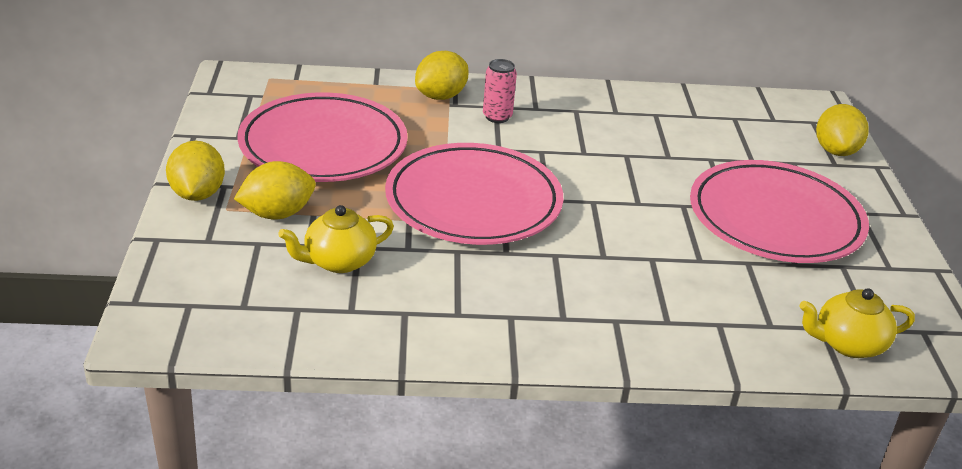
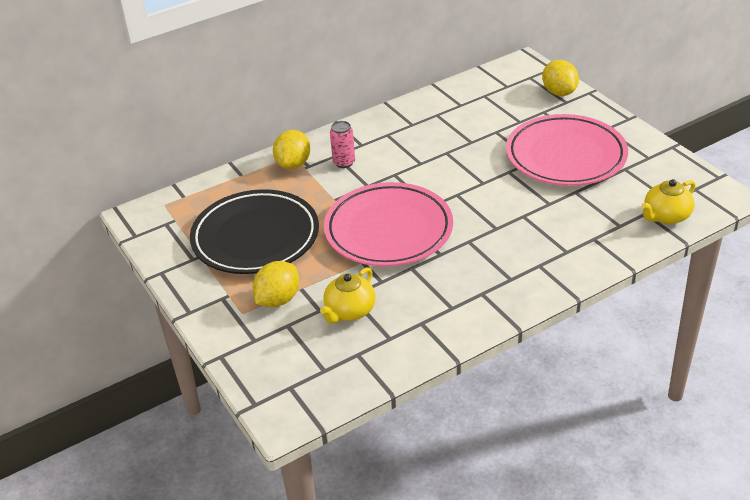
camera: 25 degrees left, 5 degrees up
(197, 194) = (212, 312): yellow lemon -> none
(323, 145) = (255, 237): pink plate -> black plate

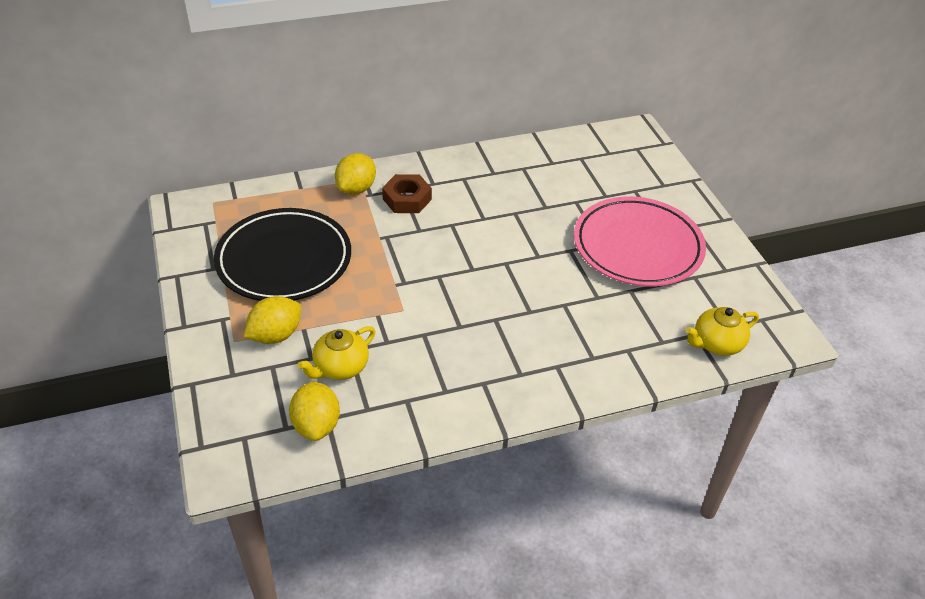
camera: 10 degrees right, 5 degrees up
(344, 162) = (407, 199): pink can -> brown nut
(388, 230) = (419, 285): pink plate -> none
(559, 92) = (660, 172): yellow lemon -> yellow lemon (316, 425)

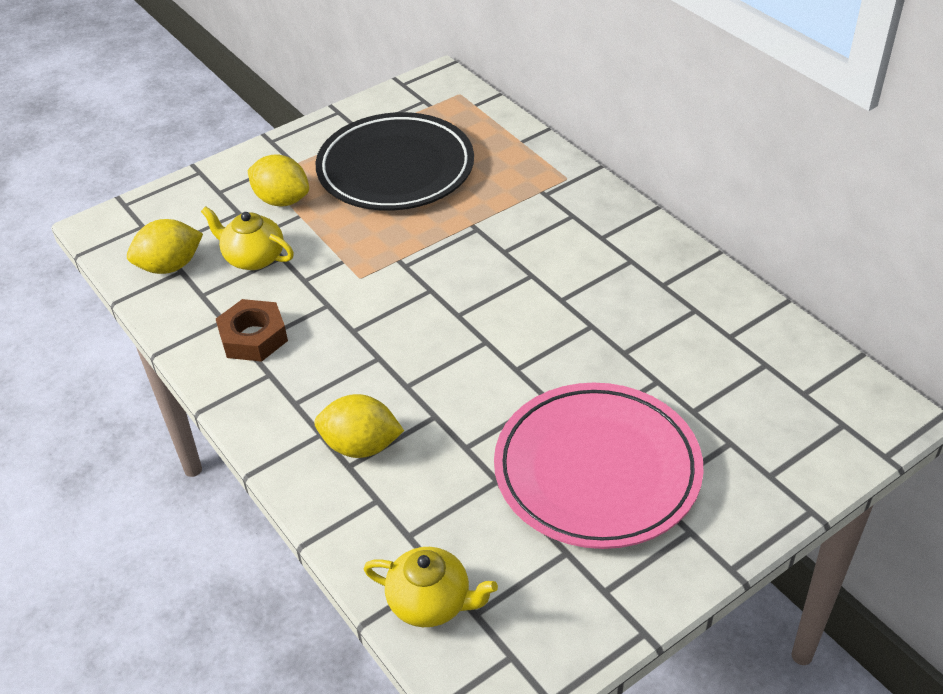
camera: 75 degrees right, 0 degrees up
(356, 189) = (548, 180): yellow lemon -> yellow lemon (361, 446)
(407, 199) = (556, 224): brown nut -> brown nut (253, 337)
(716, 344) = (431, 602): yellow teapot -> yellow teapot turned 150 degrees clockwise

